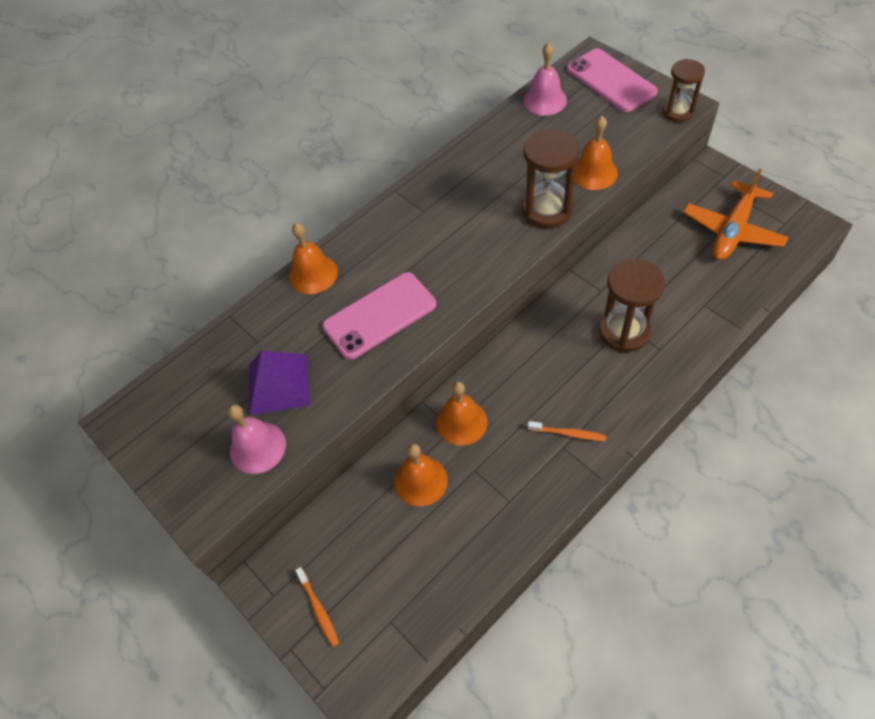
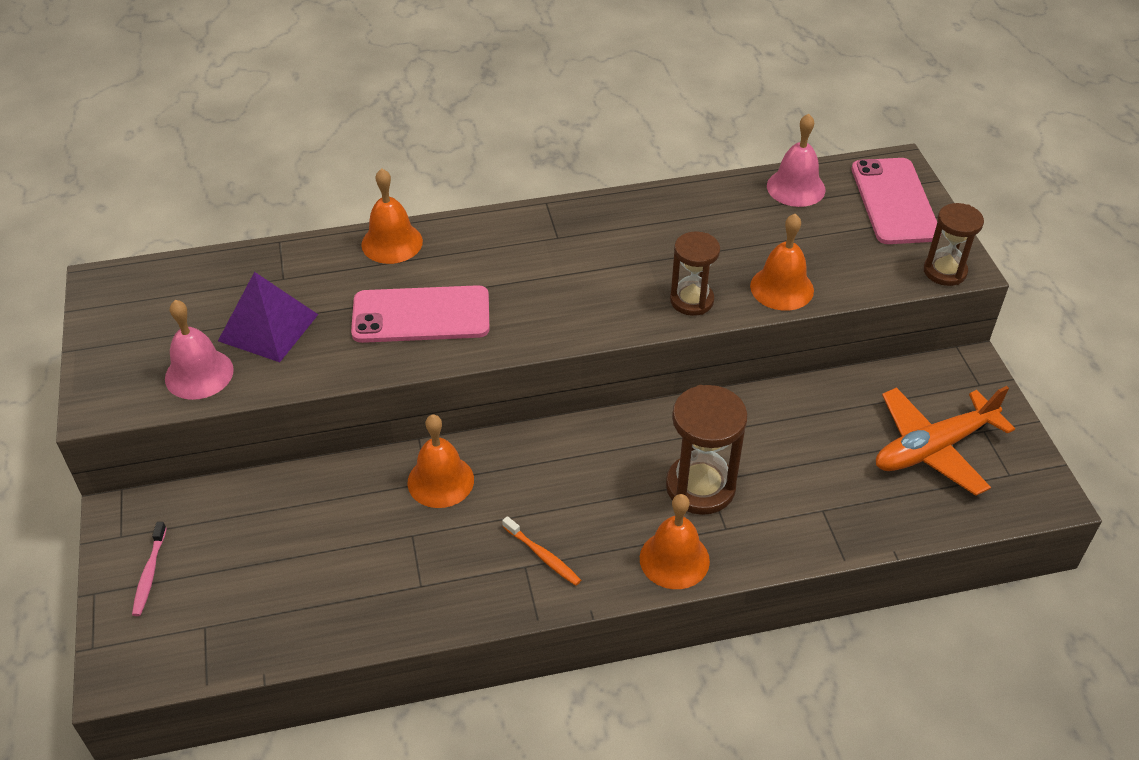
camera: 25 degrees right, 10 degrees down
(318, 609) = (149, 574): orange toothbrush -> pink toothbrush
(421, 481) = (349, 513): orange bell -> orange bell (674, 559)
(547, 210) = (691, 300): brown hourglass -> brown hourglass, size x0.66

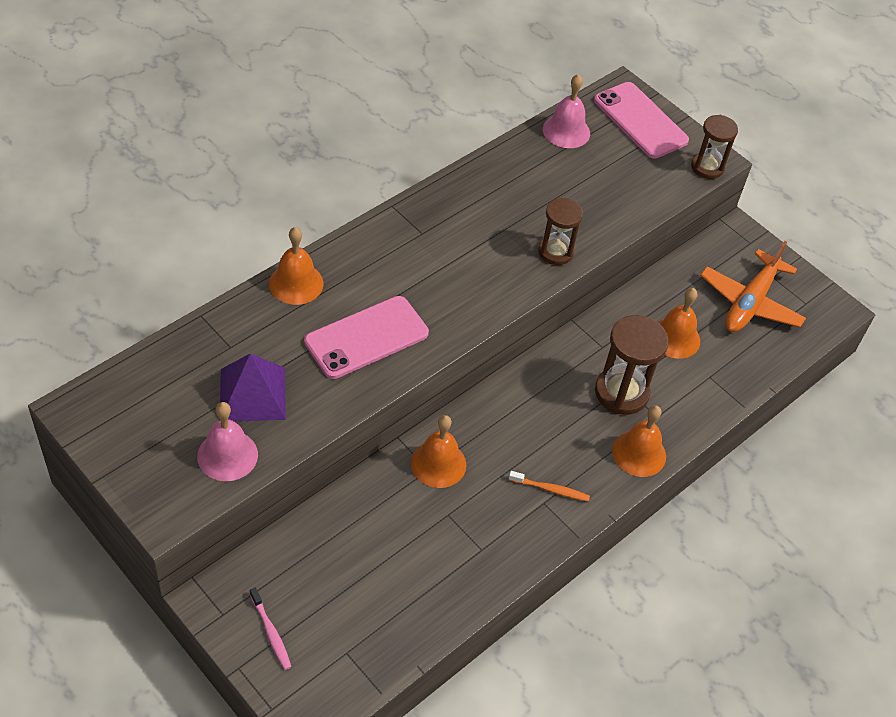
camera: 35 degrees left, 5 degrees up
(782, 288) = (610, 219): orange bell -> orange bell (675, 338)

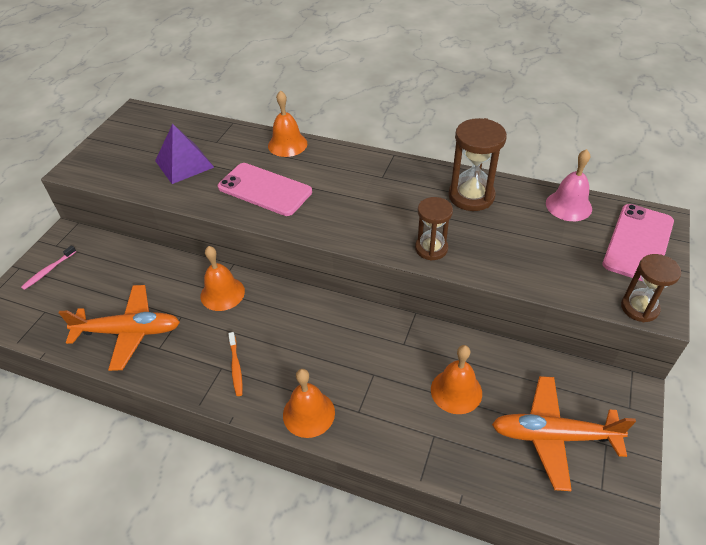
camera: 70 degrees right, 5 degrees down
(227, 455) = (130, 173): pink bell -> none
(440, 570) = (129, 332): none -> orange plane
(621, 392) = (365, 375): brown hourglass -> brown hourglass (471, 196)

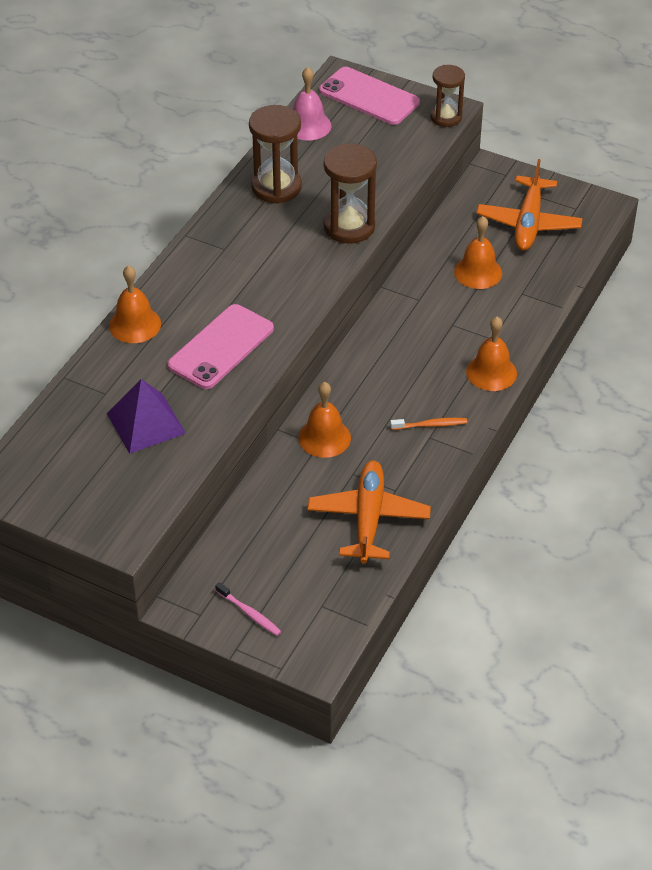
camera: 85 degrees left, 0 degrees up
(431, 248) = (349, 227): brown hourglass -> brown hourglass, size x1.52

